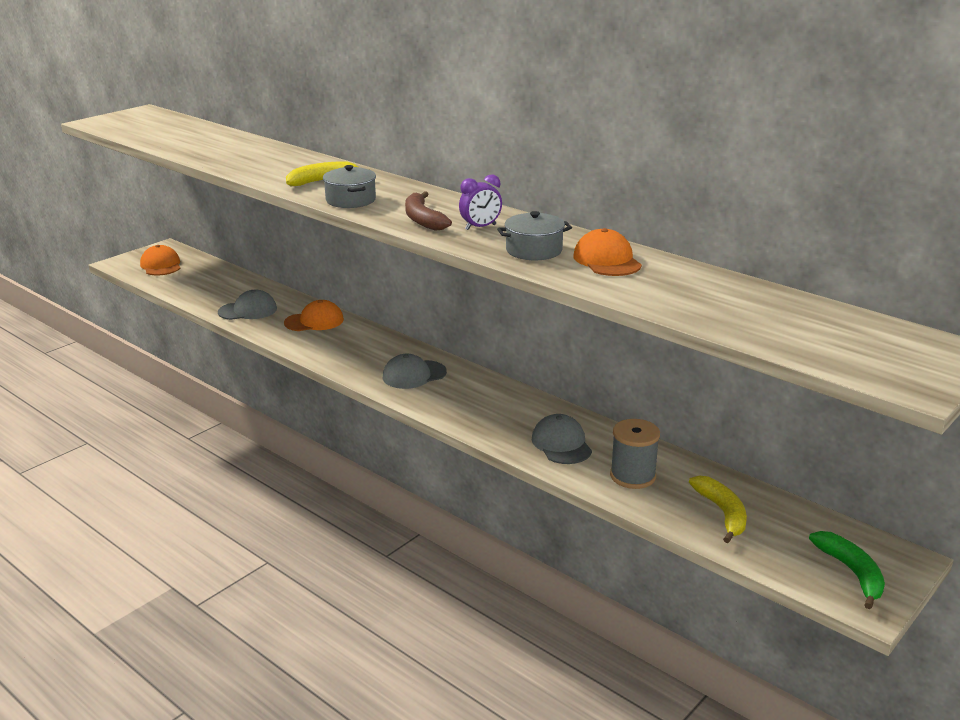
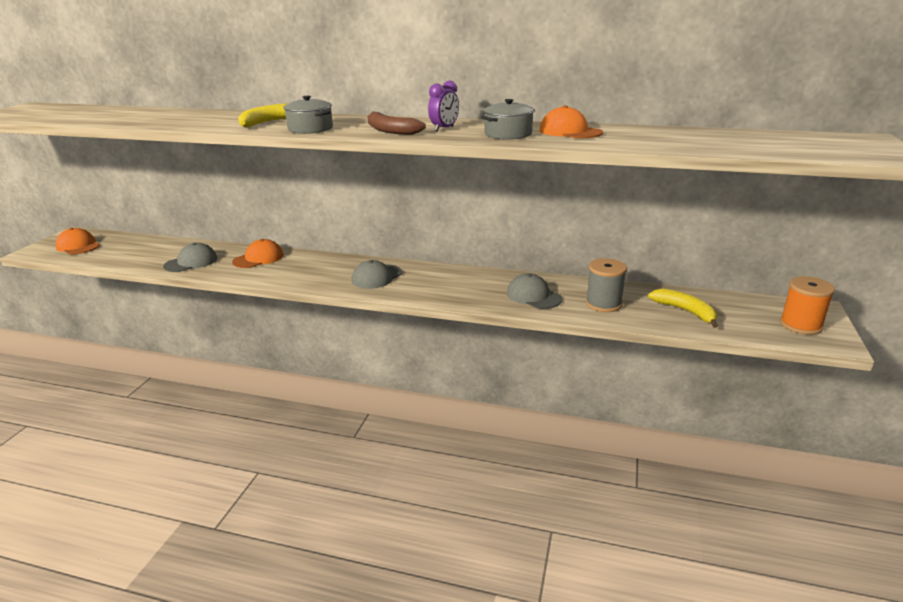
camera: 25 degrees left, 0 degrees up
(852, 573) = (800, 325): green banana -> orange spool

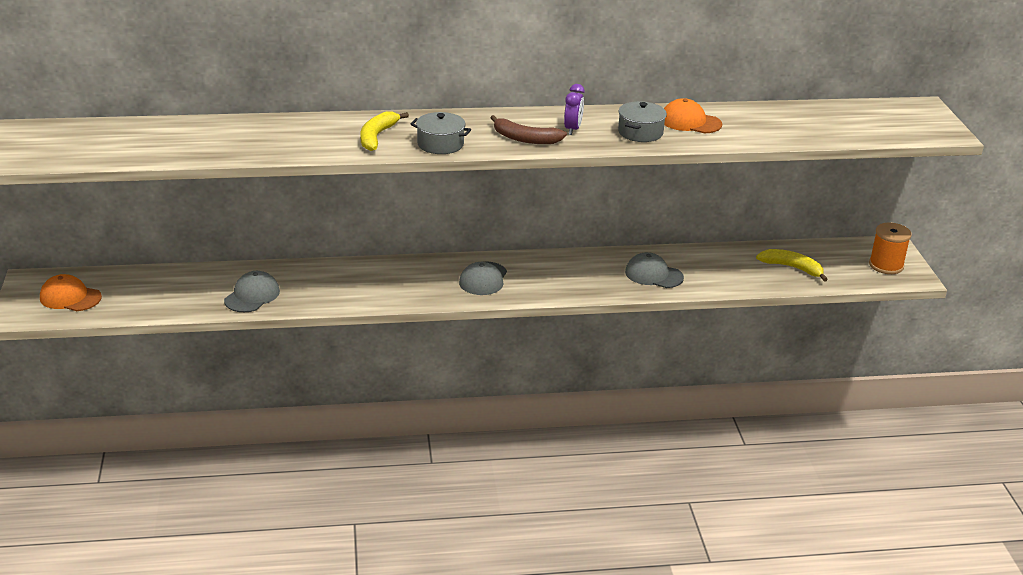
camera: 25 degrees left, 5 degrees up
(258, 258) = (326, 277): orange cap -> none
(603, 304) = (720, 272): grey spool -> none

